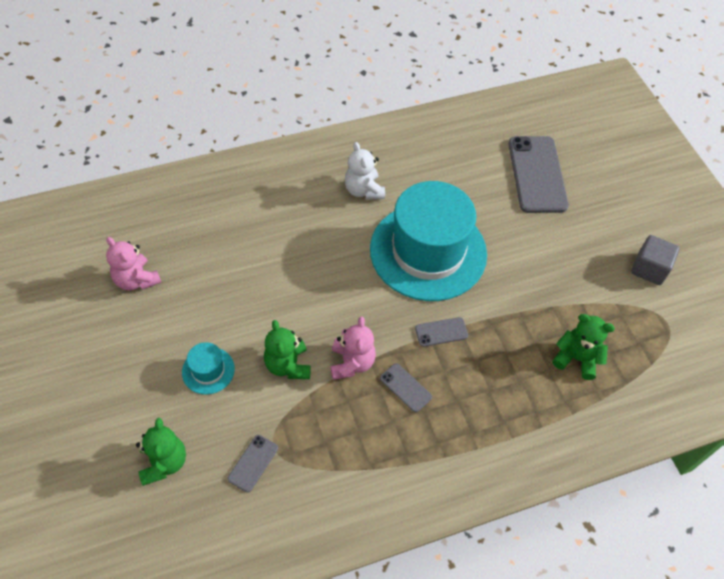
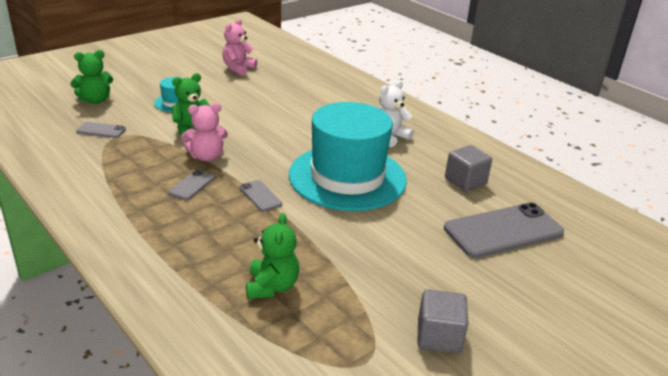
camera: 70 degrees right, 25 degrees down
(459, 166) = (465, 181): none -> grey cube

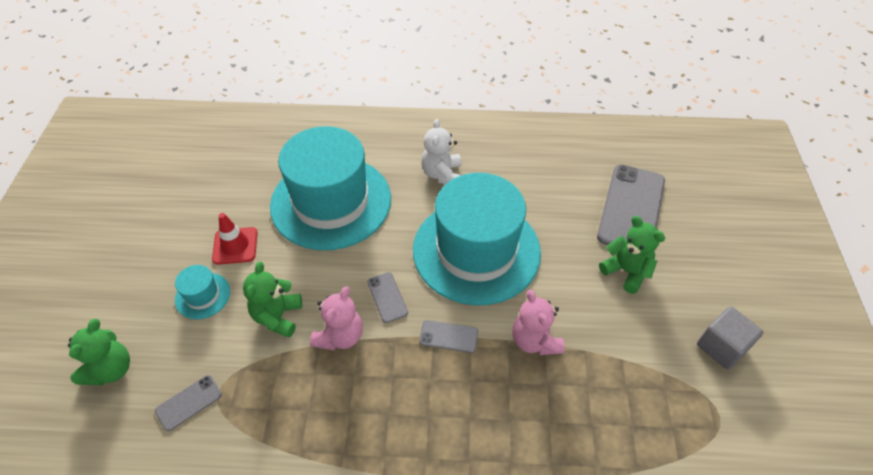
camera: 45 degrees left, 20 degrees up
(192, 185) = (381, 381): grey phone -> grey phone (387, 297)
(222, 96) = (235, 246): none -> red traffic cone
(238, 69) = (192, 193): pink teddy bear -> pink teddy bear (534, 340)
(272, 286) = (587, 419): green teddy bear -> green teddy bear (626, 271)
(301, 110) = (331, 202): none -> turquoise hat
(465, 181) = (551, 178): grey cube -> none

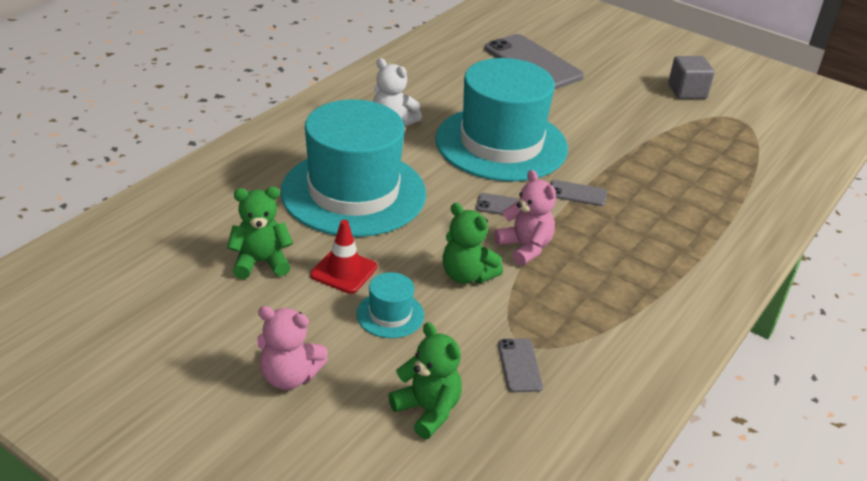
camera: 60 degrees left, 15 degrees down
(448, 336) = (577, 193): grey phone -> grey phone turned 60 degrees clockwise
(534, 340) = (617, 157): pink teddy bear -> pink teddy bear (289, 376)
(626, 271) = (590, 93): green teddy bear -> green teddy bear (261, 262)

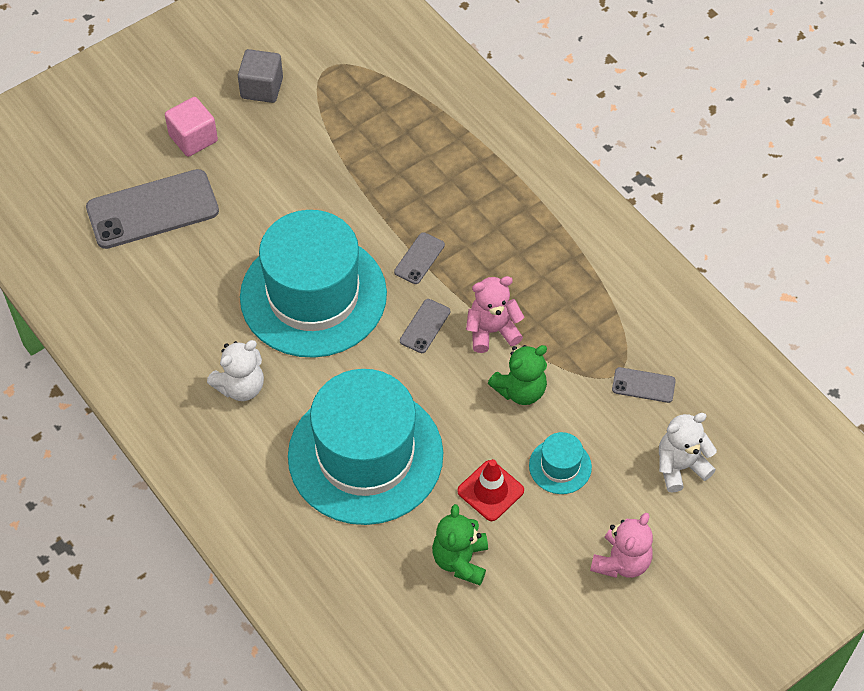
camera: 70 degrees left, 20 degrees up
(427, 410) = (680, 467): green teddy bear -> white teddy bear
(612, 69) = (193, 138): none -> pink cube

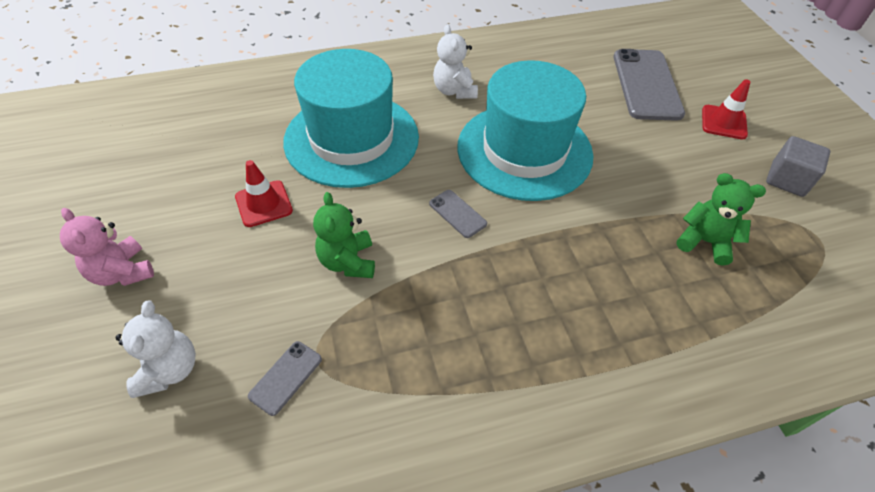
camera: 110 degrees right, 5 degrees down
(193, 138) = (723, 122): pink cube -> red traffic cone
(419, 258) = (539, 234): grey phone -> none
(460, 560) = (220, 165): green teddy bear -> green teddy bear (704, 241)
(492, 331) = (427, 263): pink teddy bear -> none
(560, 466) = (249, 262): turquoise hat -> none

